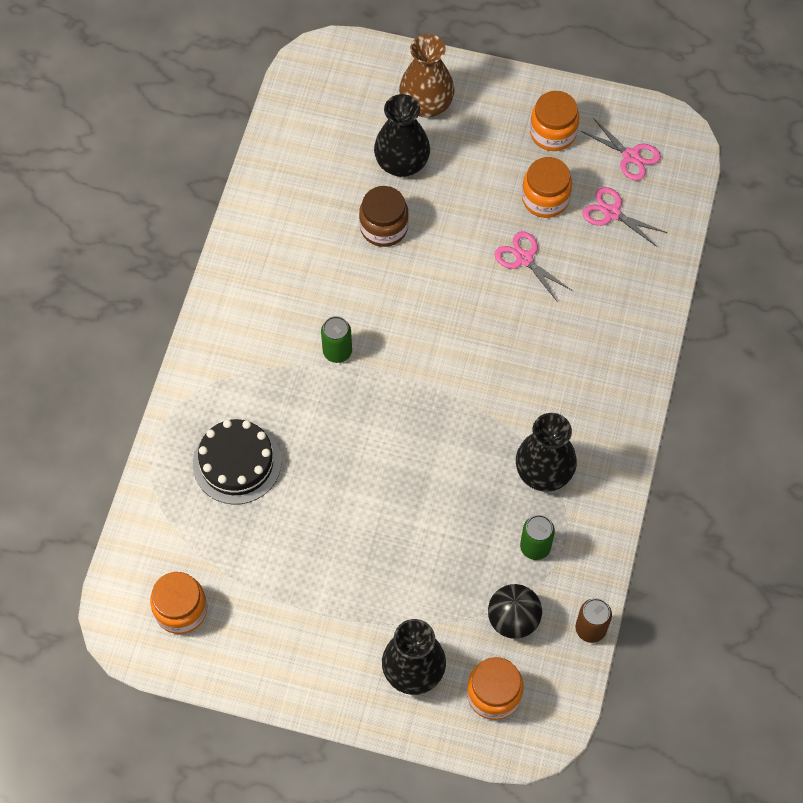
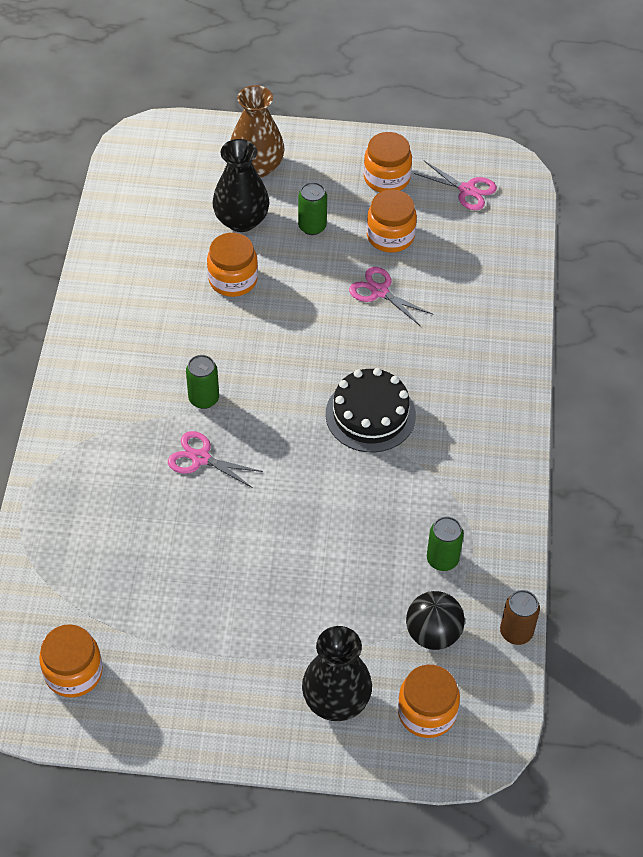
camera: 10 degrees left, 10 degrees down
(237, 463) = (114, 518): black cake -> black cake (370, 415)
(384, 227) = (233, 279): brown jar -> orange jar
(470, 178) = (312, 226): none -> green can
(544, 472) = (437, 486): black vase -> none
(612, 213) = (458, 241): pink scissors -> pink scissors (200, 458)

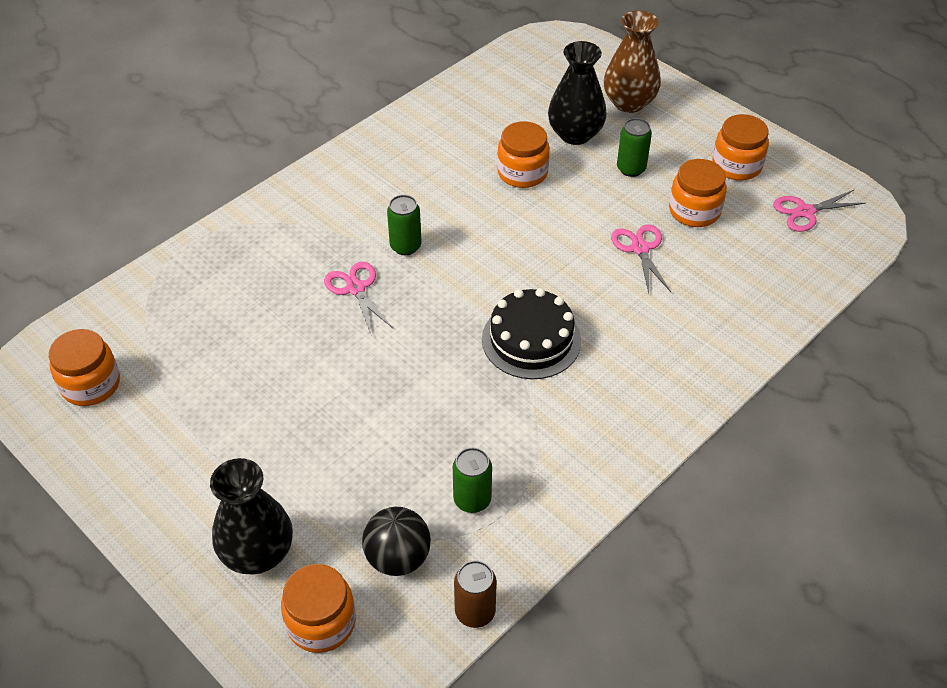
camera: 40 degrees right, 5 degrees down
(467, 190) = (805, 212): pink scissors -> pink scissors turned 90 degrees clockwise

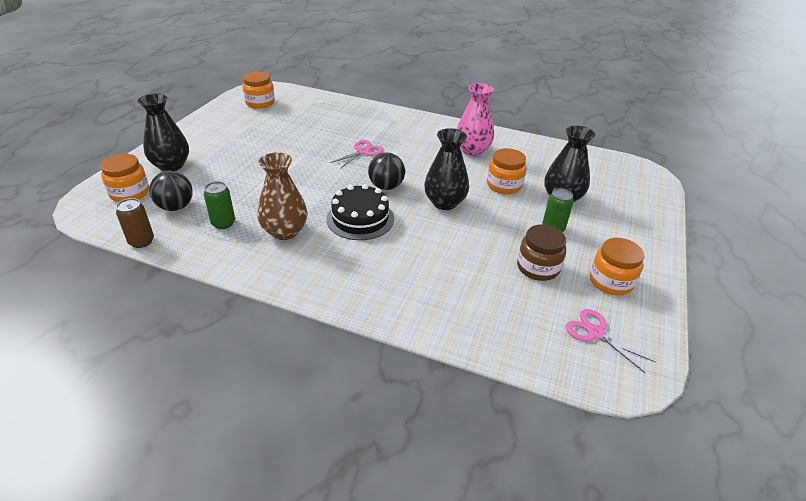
camera: 65 degrees right, 10 degrees down
(405, 246) = (406, 159): green can -> none
(420, 169) = (472, 150): none -> pink vase
(466, 290) = (386, 186): none -> black ball
(534, 243) = (444, 202): none -> black vase
(629, 102) = (620, 215): brown vase -> brown vase (285, 231)
(640, 248) = (476, 248): pink scissors -> none
(694, 211) = (538, 268): orange jar -> brown jar

